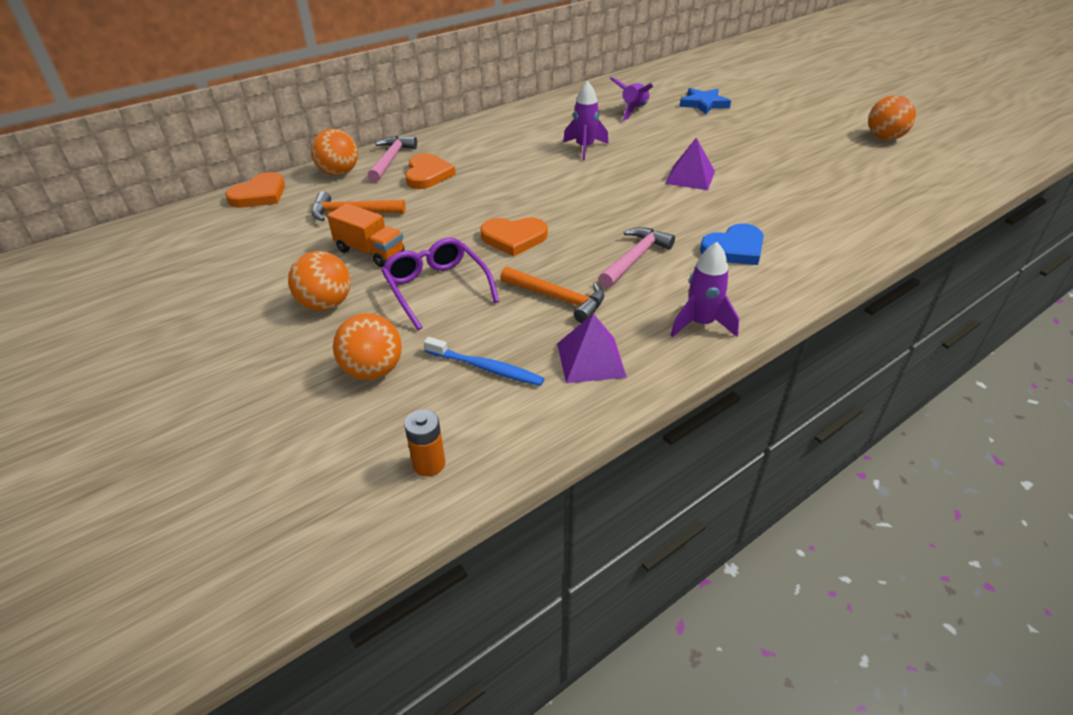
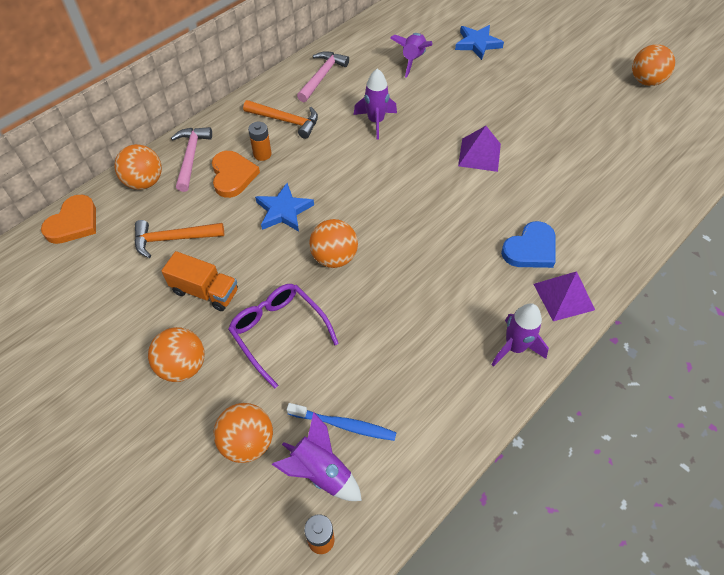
camera: 10 degrees left, 15 degrees up
(447, 404) = (320, 472): none -> purple rocket
(462, 162) = (262, 154): none -> orange battery
(471, 202) = (284, 211): none -> blue star
(514, 238) = (334, 257): orange heart -> orange ball
(558, 298) = (389, 332): orange hammer -> orange hammer (286, 121)
(591, 359) = (430, 402): purple pyramid -> purple pyramid (564, 296)
(635, 258) = (447, 271): pink hammer -> pink hammer (322, 76)

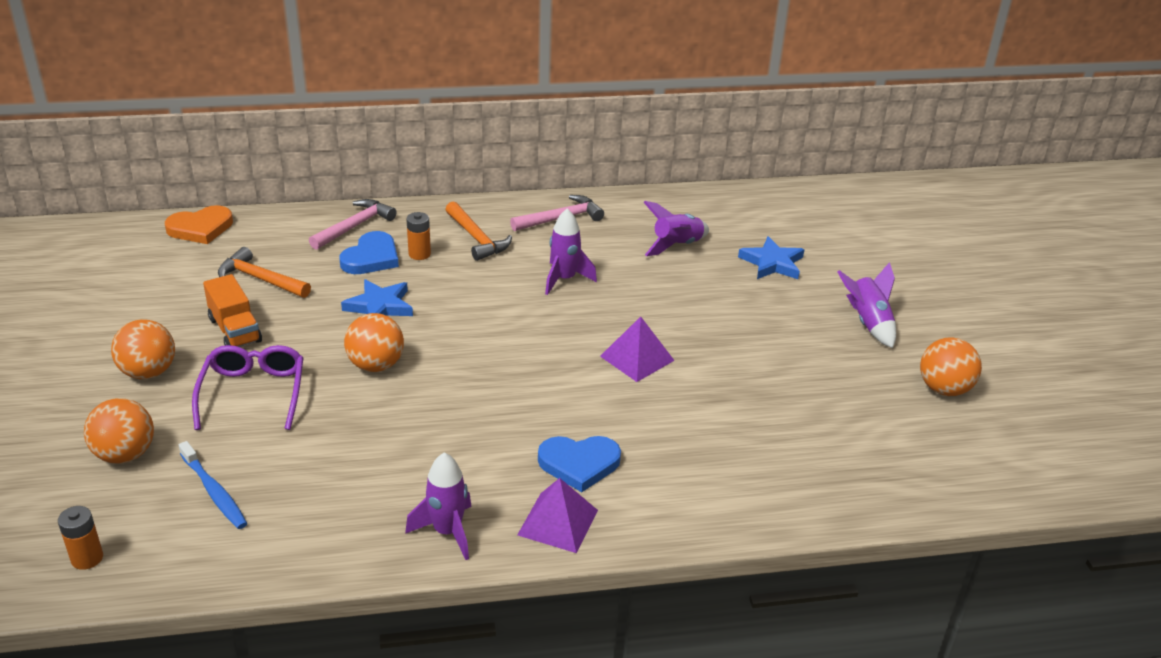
camera: 35 degrees right, 20 degrees down
(144, 182) = (292, 226): orange ball -> none
(233, 176) = (371, 258): orange heart -> blue heart
(320, 472) = (151, 512): purple rocket -> purple rocket (868, 323)

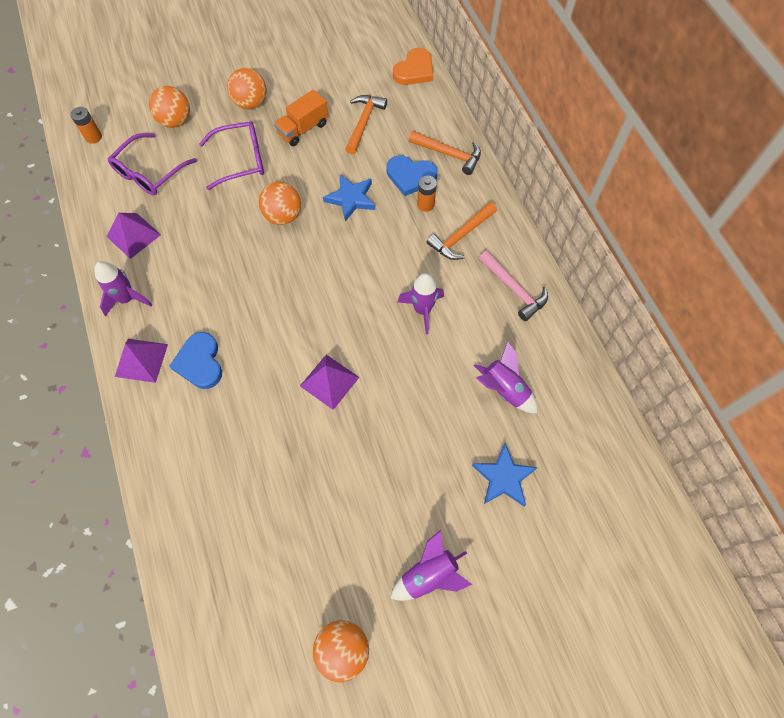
camera: 80 degrees right, 30 degrees up
(200, 228) = (414, 70): orange heart -> orange heart turned 105 degrees counterclockwise
(214, 491) = (150, 172): blue toothbrush -> purple glasses
(331, 518) = (133, 235): none -> purple pyramid
(355, 226) = (449, 154): pink hammer -> orange hammer

